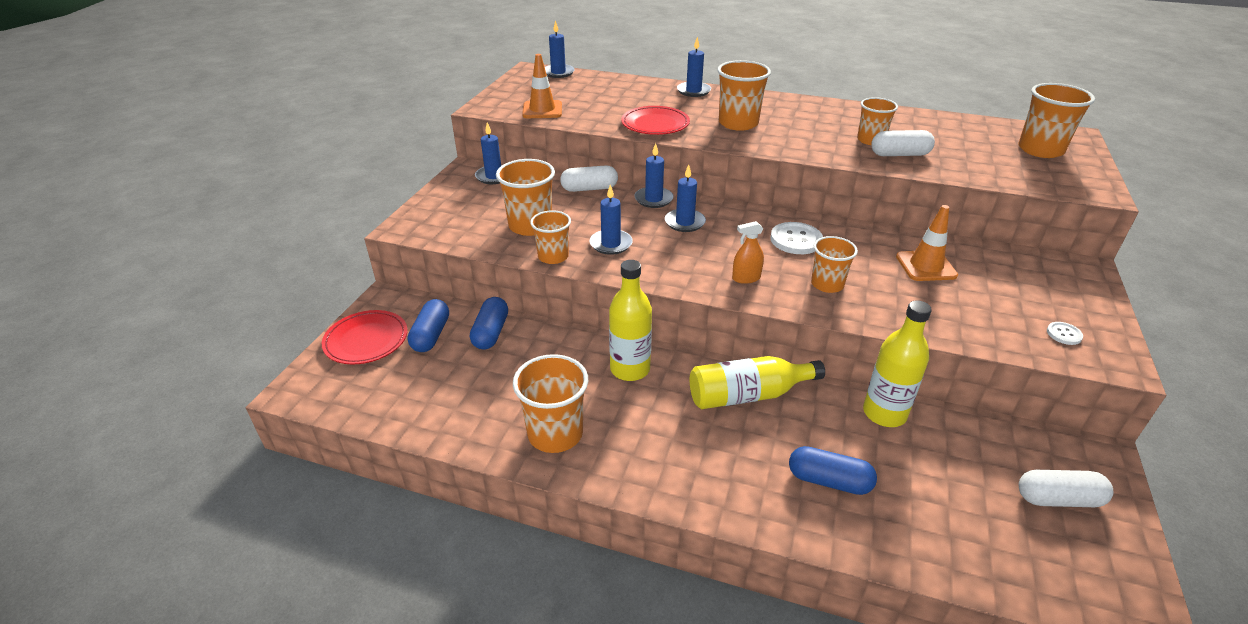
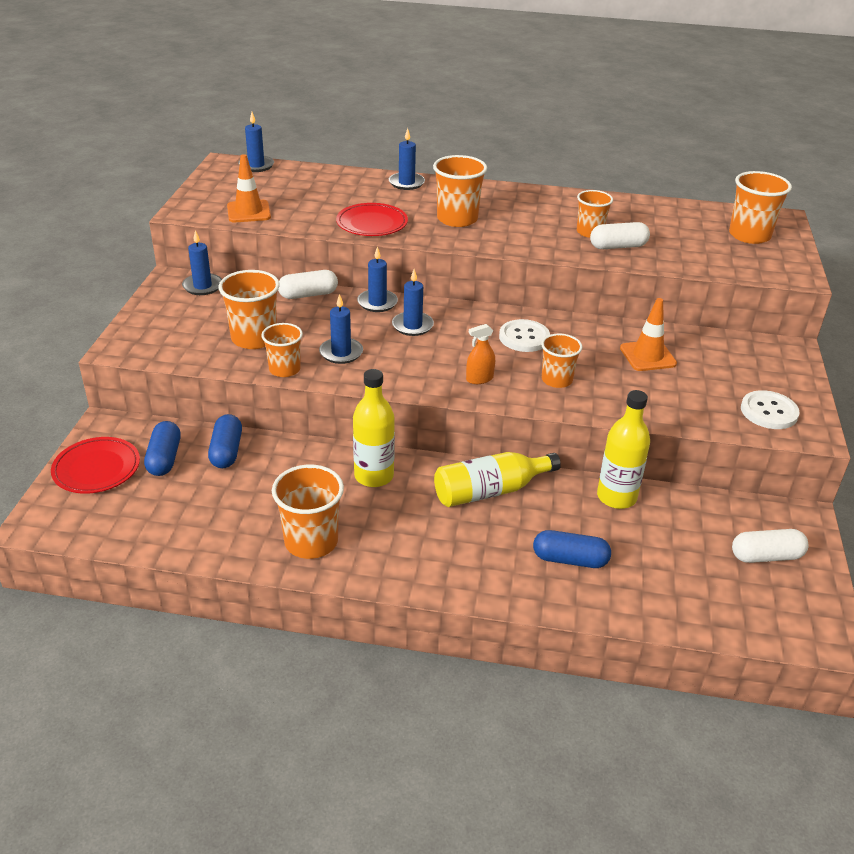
camera: 10 degrees left, 0 degrees up
(1064, 334) = (769, 412): white button -> white button, size x1.92

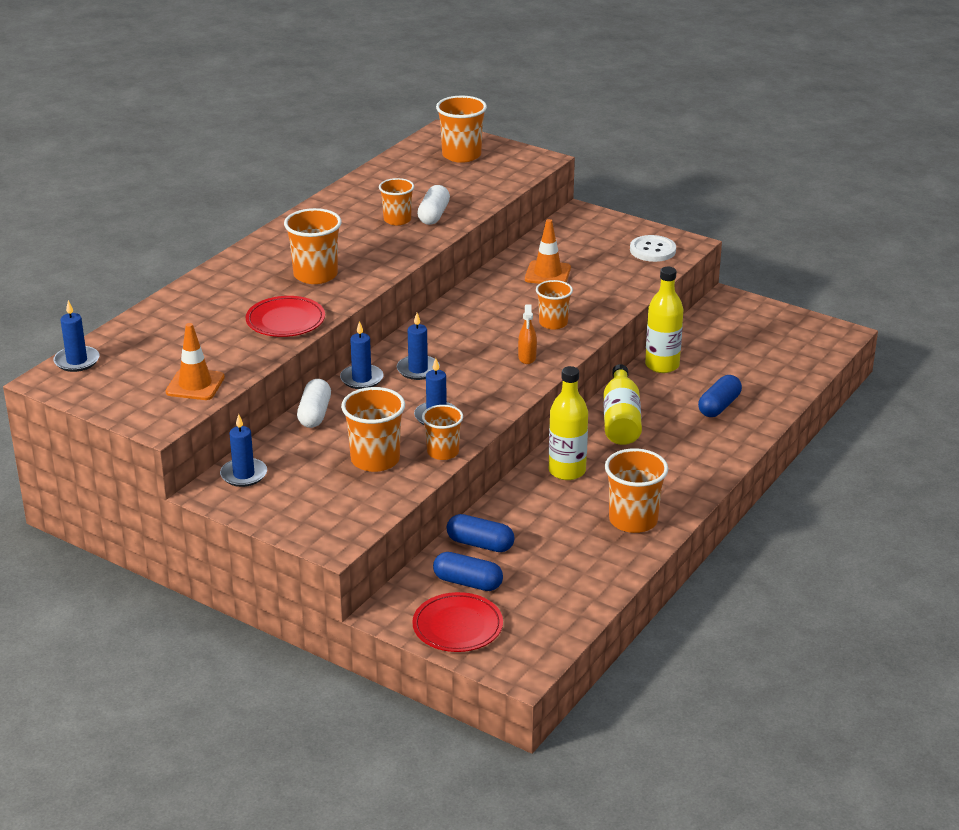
camera: 65 degrees left, 5 degrees down
(406, 183) = (210, 283): blue candle -> none
(524, 337) = (479, 320): white button -> none
(766, 556) = (757, 327): white capsule -> none

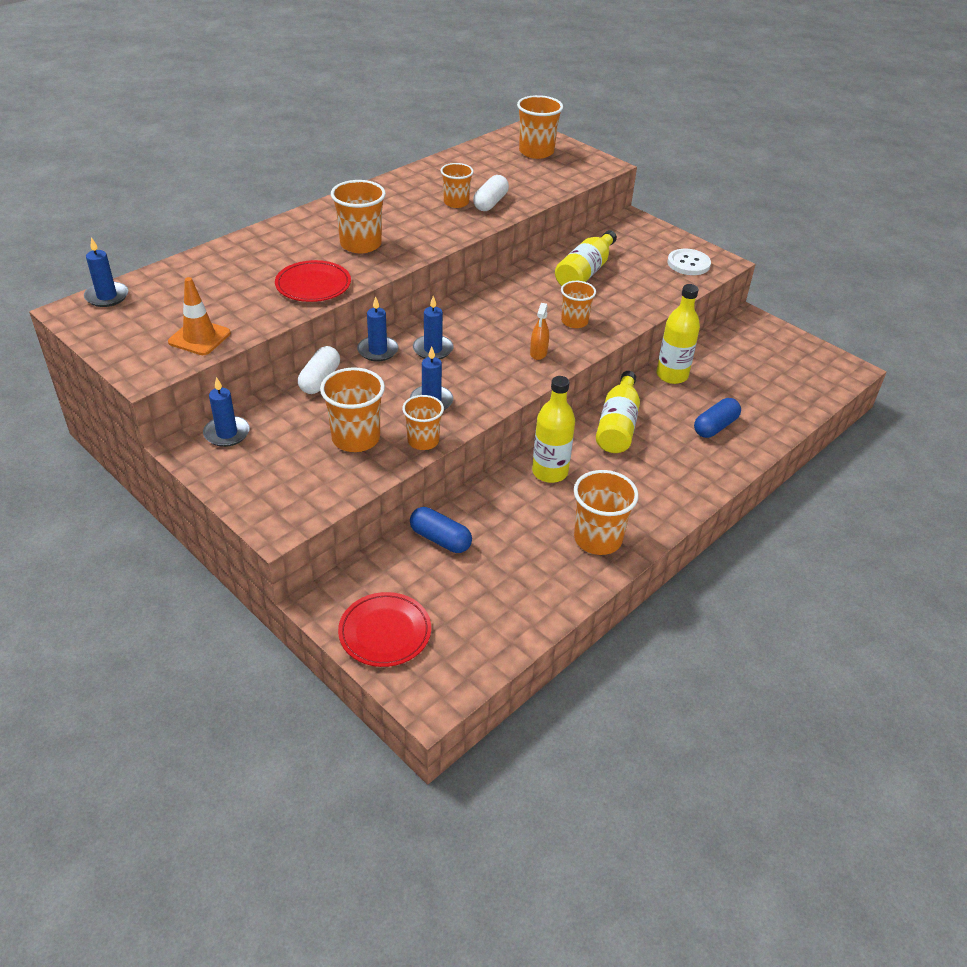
camera: 10 degrees right, 10 degrees up
(468, 582) = (413, 581): blue capsule -> none
(547, 274) = (585, 272): orange traffic cone -> yellow bottle

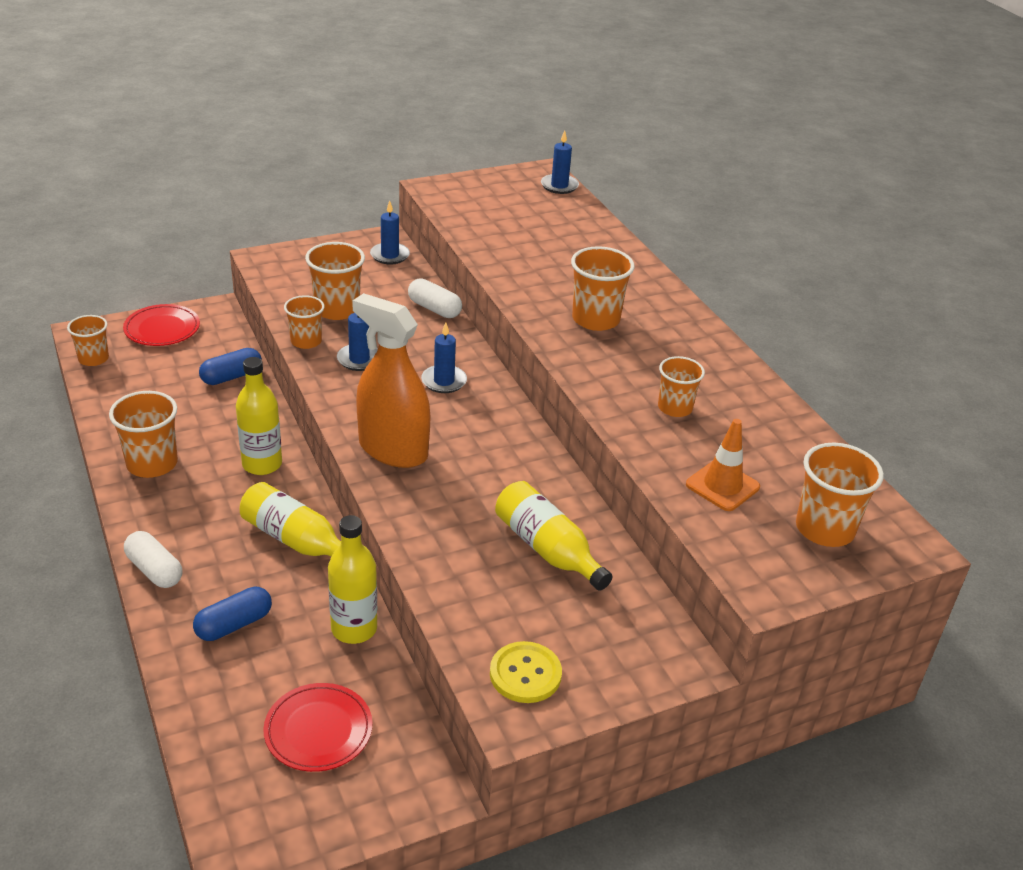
camera: 110 degrees right, 5 degrees down
(199, 337) = (469, 214): orange traffic cone -> orange traffic cone (722, 486)
(313, 285) = (525, 278): red plate -> red plate (318, 730)
(378, 350) = (462, 348): blue candle -> none
(490, 203) = (665, 436): white capsule -> white capsule (154, 570)
(538, 353) = (393, 450): orange spray bottle -> orange spray bottle, size x2.46
(574, 321) = (438, 498): orange cup -> orange cup (93, 359)
(688, 263) = (525, 674): white button -> yellow button
(715, 427) = (234, 624): blue capsule -> blue capsule turned 75 degrees clockwise

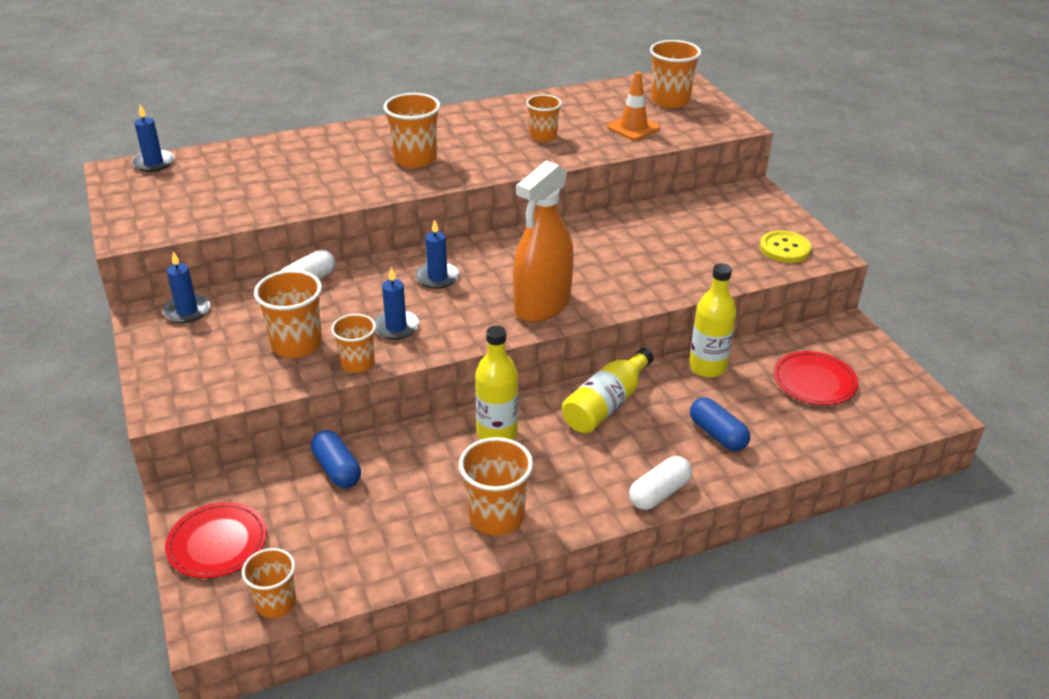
camera: 85 degrees left, 0 degrees up
(547, 549) = (658, 234): yellow bottle -> none

